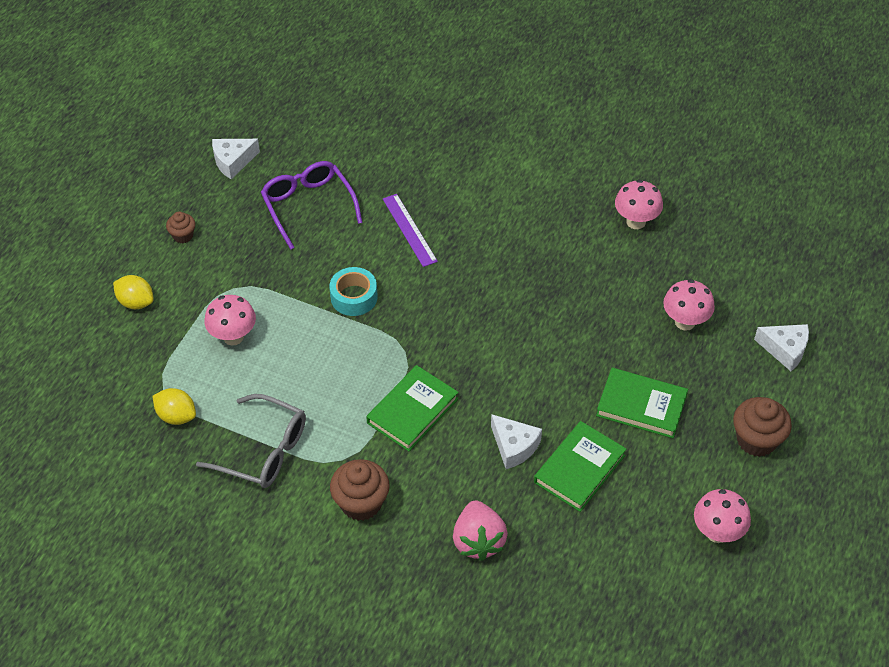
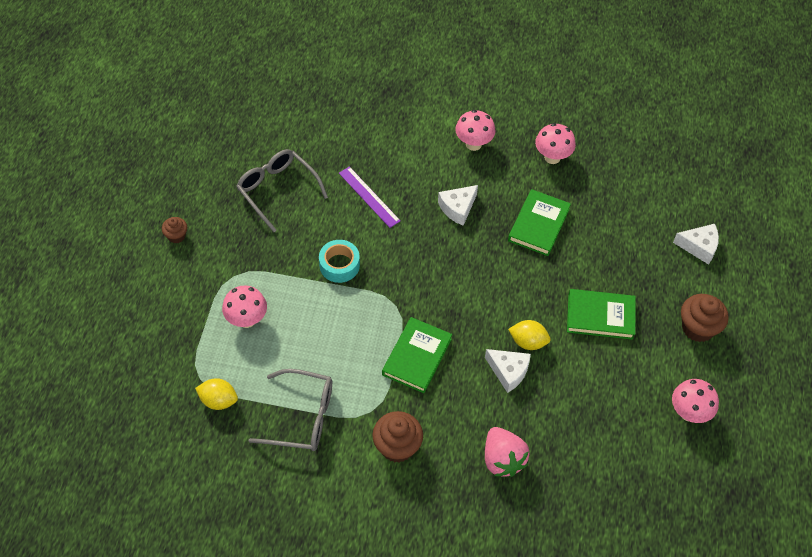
camera: 15 degrees left, 5 degrees up
(136, 302) = (153, 304): yellow lemon -> yellow lemon (528, 342)
(233, 161) = (200, 161): white cheese -> white cheese (457, 208)
(308, 206) = (277, 190): purple glasses -> grey glasses
(579, 469) = (566, 380): green book -> green book (538, 225)
(685, 322) = (615, 237): pink mushroom -> pink mushroom (473, 144)

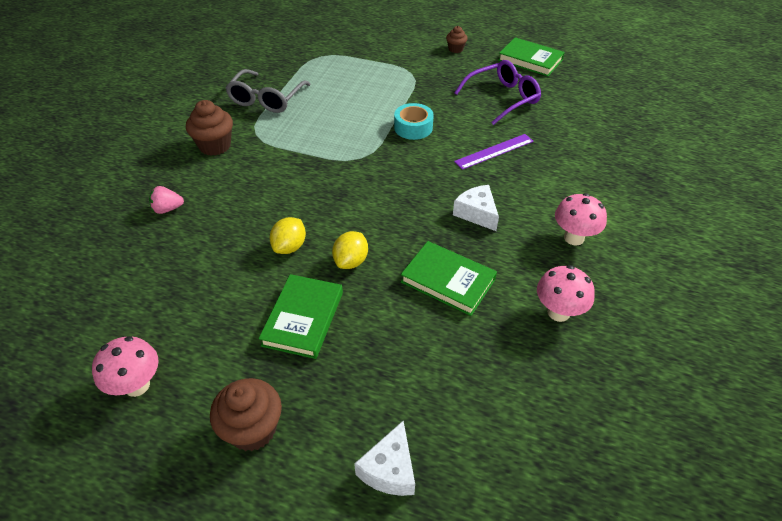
camera: 100 degrees right, 10 degrees down
(218, 400) = (297, 63): yellow lemon -> yellow lemon (351, 261)
(247, 320) = (367, 78): pink mushroom -> none
(277, 190) = (502, 98): grey glasses -> purple glasses
(417, 357) = (300, 165): green book -> green book (530, 60)
(502, 459) = (167, 209): pink strawberry -> pink strawberry, size x0.60
(508, 372) = (260, 226): white cheese -> none

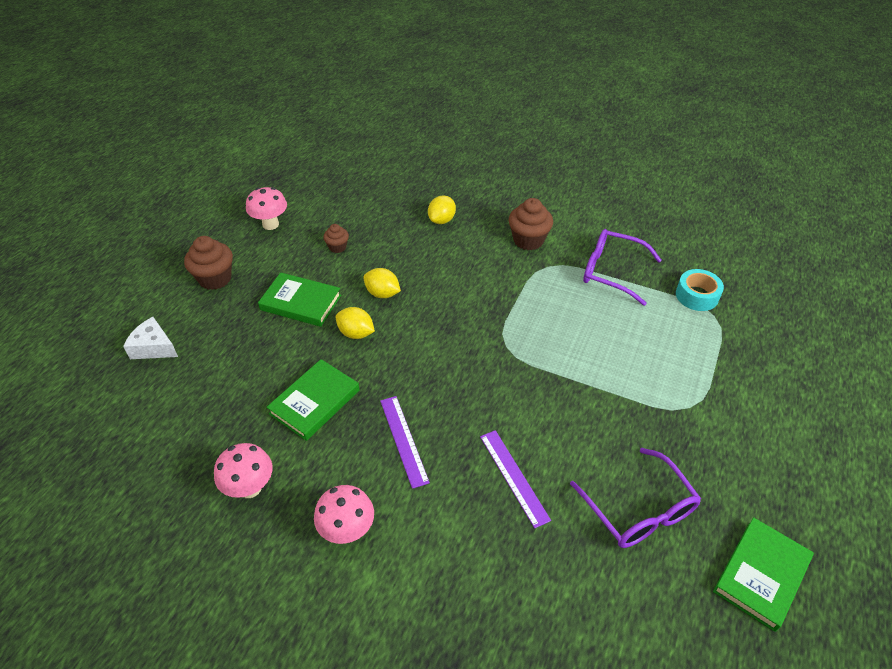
camera: 95 degrees right, 0 degrees up
(167, 209) = (441, 220): pink strawberry -> yellow lemon
(266, 99) = (611, 272): grey glasses -> purple glasses
(413, 127) = (563, 397): turquoise tape -> turquoise tape (697, 296)
(455, 49) = (770, 469): brown cupcake -> brown cupcake (337, 247)
(477, 213) = (403, 440): white cheese -> purple ruler

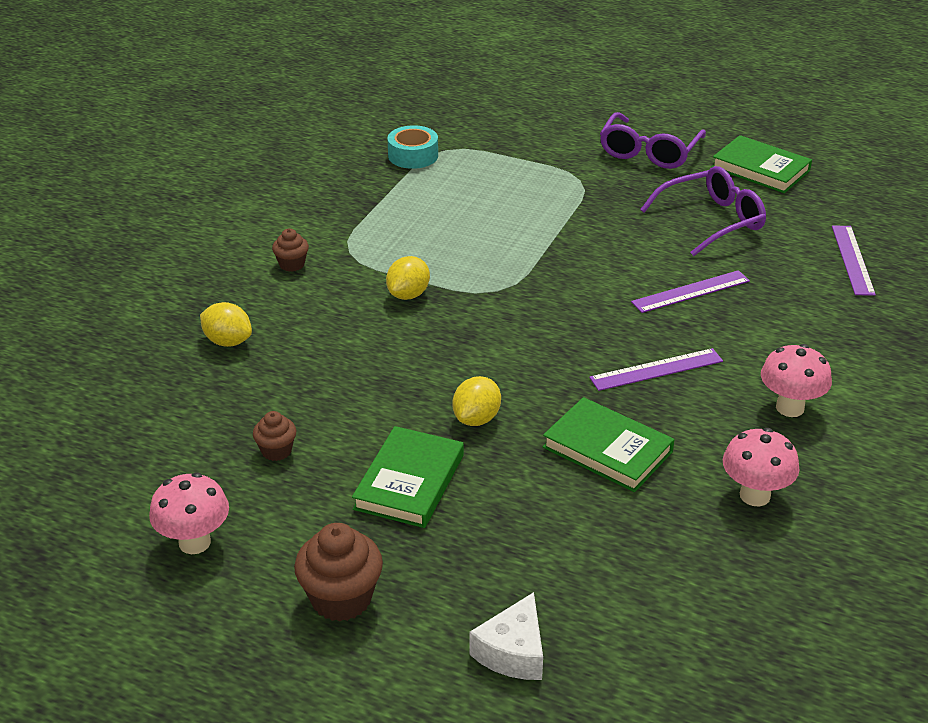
camera: 90 degrees left, 10 degrees down
(382, 293) = (394, 396): yellow lemon -> yellow lemon (408, 294)
(528, 240) = (292, 264): brown cupcake -> brown cupcake, size x0.57
(586, 639) = (852, 259): none -> purple ruler
(611, 272) = (365, 206): purple glasses -> purple glasses (649, 152)

